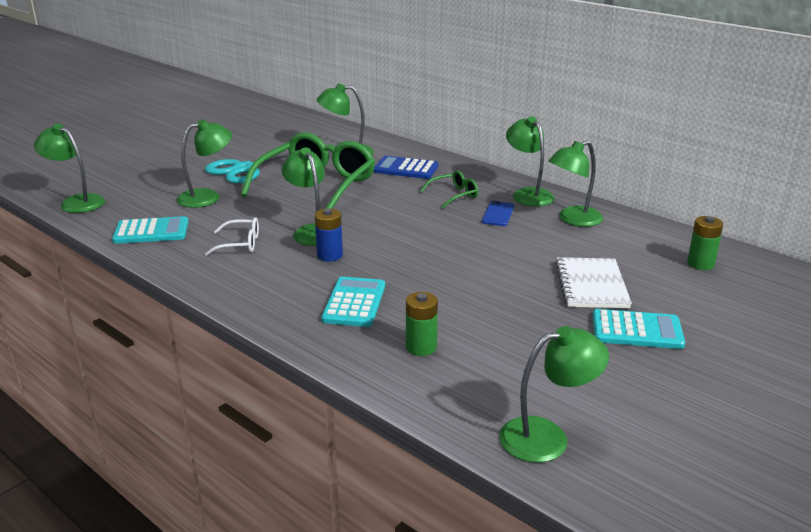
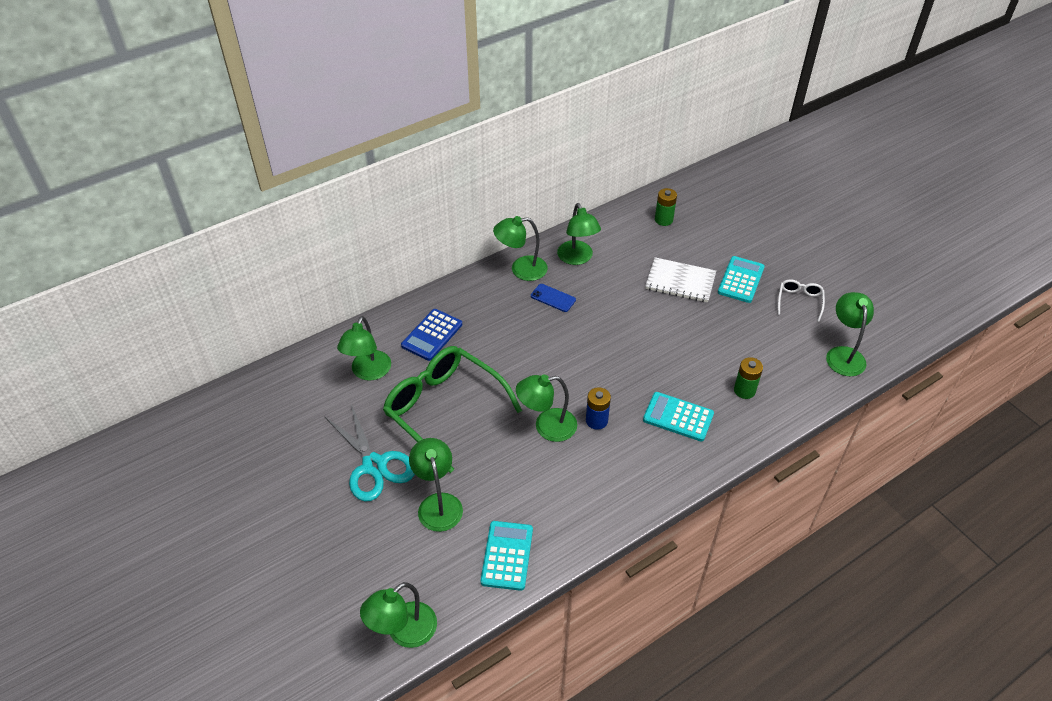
camera: 75 degrees left, 20 degrees up
(240, 244) = (556, 483): white glasses -> white glasses (799, 301)
(454, 195) = (505, 315): green glasses -> none

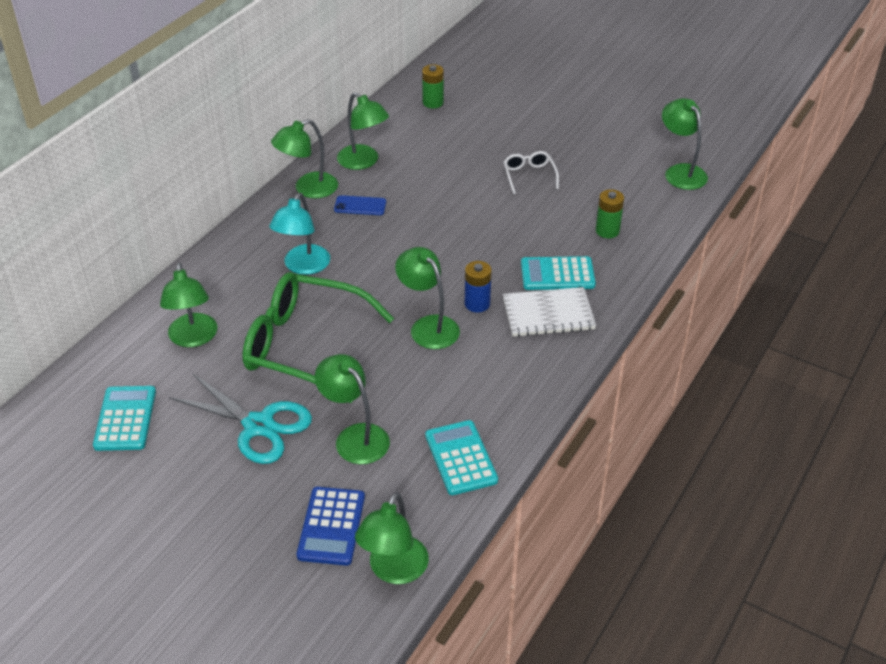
camera: 25 degrees left, 5 degrees down
(432, 335) = (245, 280): blue calculator -> blue calculator (331, 526)
(480, 338) = (303, 266): none -> turquoise lamp
(547, 426) = (428, 326): green lamp -> green lamp turned 90 degrees clockwise
(680, 281) = (484, 153): white notebook -> white notebook (548, 314)
(741, 280) = (544, 135): turquoise calculator -> turquoise calculator (125, 419)
(799, 301) = (612, 138): white glasses -> white glasses (529, 176)

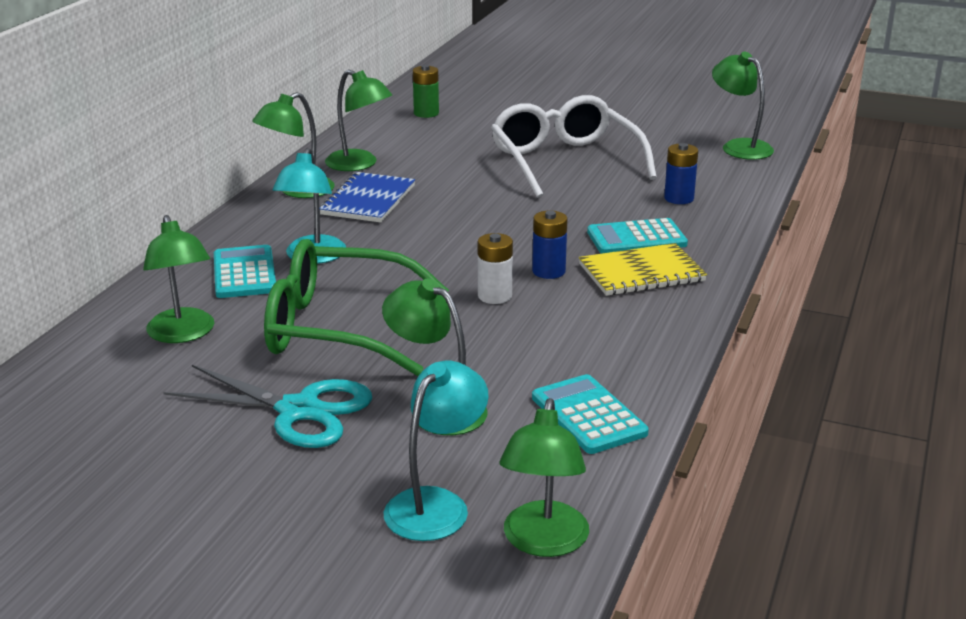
camera: 10 degrees left, 15 degrees down
(125, 419) = (105, 422): turquoise calculator -> turquoise calculator (244, 273)
(331, 526) = (436, 504): blue calculator -> turquoise lamp
(360, 206) = (368, 200): blue phone -> blue notebook
(428, 326) = (494, 296): green lamp -> white battery
(529, 176) = (565, 162): white glasses -> white glasses, size x2.26
(548, 314) = (641, 273): white notebook -> yellow notebook
(607, 231) = (679, 198): green battery -> blue battery

